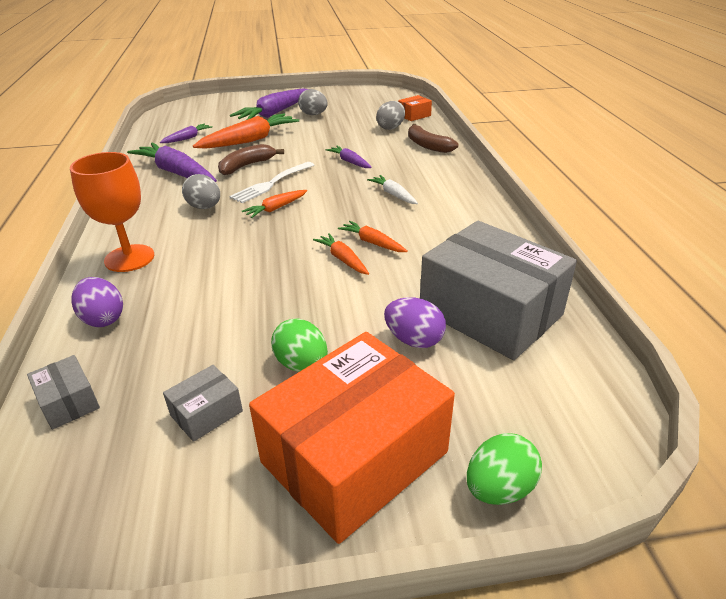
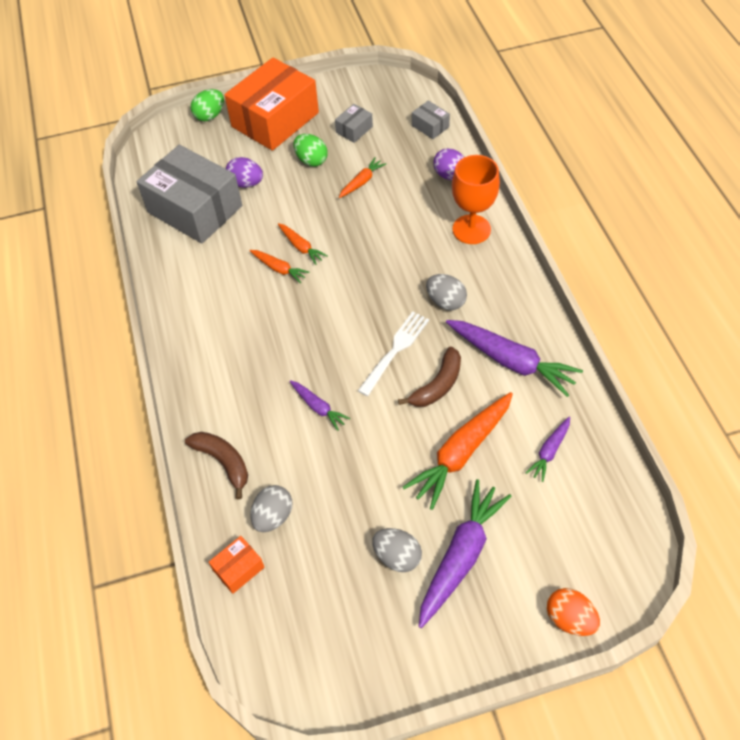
camera: 175 degrees right, 20 degrees up
(227, 99) = (569, 618): none -> orange egg
(276, 208) = (376, 307): orange carrot -> orange carrot (362, 182)
(393, 195) = (264, 343): white carrot -> none

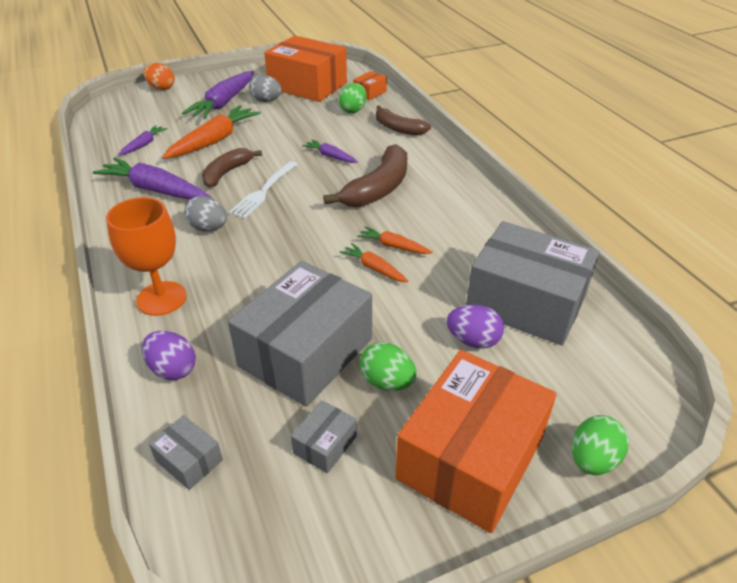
camera: 170 degrees right, 15 degrees down
(273, 516) = (353, 110): grey egg -> green egg
(275, 346) = (378, 188): none -> brown banana
(332, 604) = (307, 85): none -> orange box
(362, 182) = (306, 352): orange carrot -> grey box

